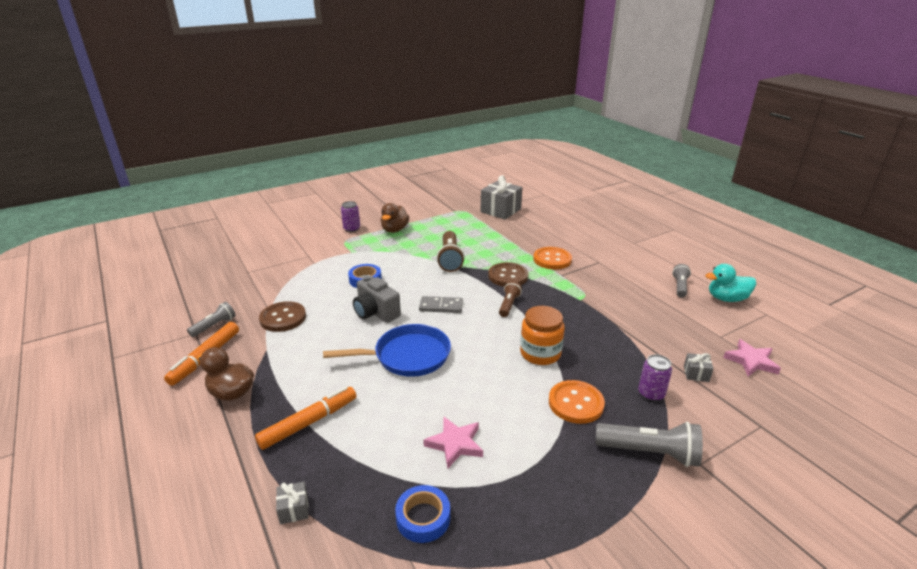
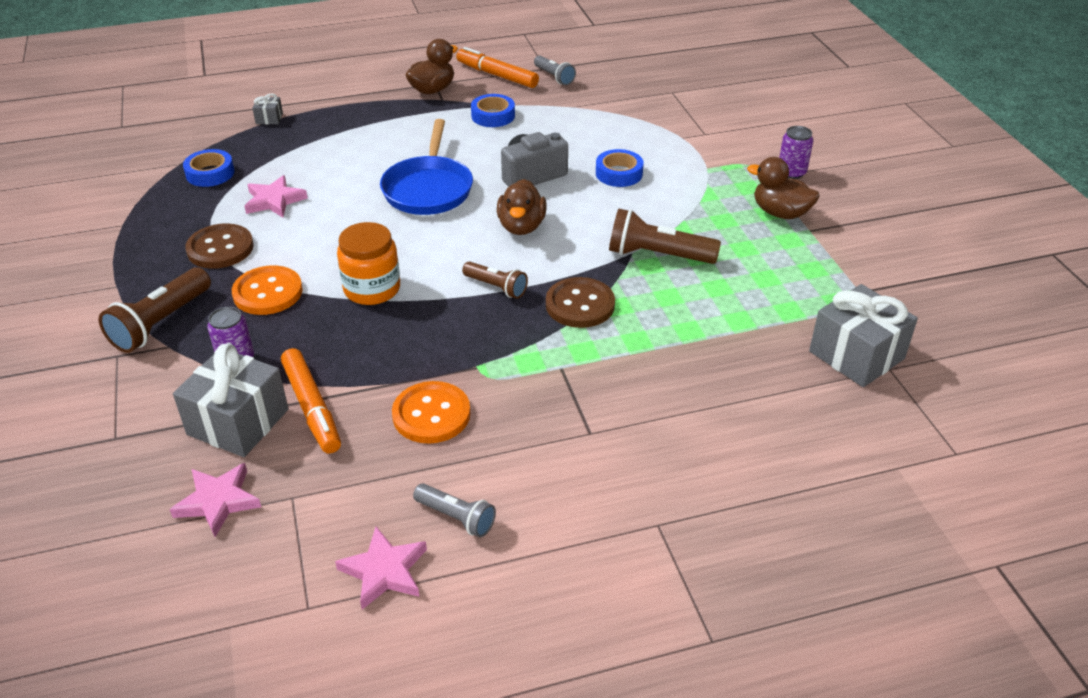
camera: 105 degrees right, 10 degrees up
(283, 318) = (550, 115): brown button -> brown button (220, 248)
(285, 346) = (493, 116): none -> blue tape
(309, 422) = (362, 126): orange marker -> orange marker (312, 407)
(441, 306) = (521, 226): grey domino -> brown duck
(552, 259) = (619, 371): orange button -> orange button (431, 414)
(649, 452) = (160, 323): grey flashlight -> brown flashlight
(696, 374) = (238, 422): grey gift -> grey gift, size x2.23
(726, 299) = (384, 571): turquoise duck -> pink star

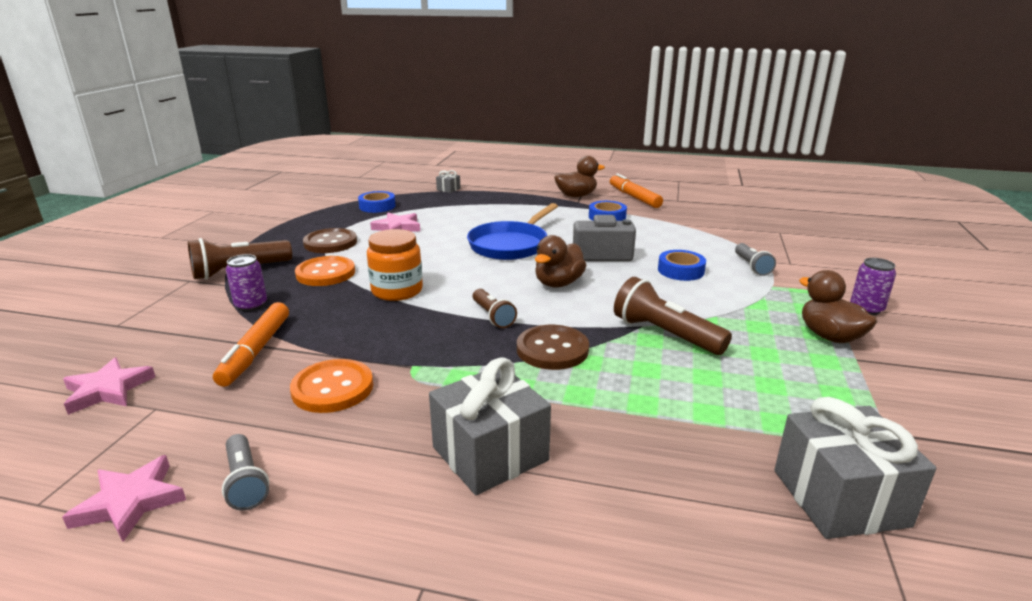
camera: 30 degrees right, 15 degrees down
(238, 422) = (197, 342): grey gift -> grey gift (490, 454)
(554, 77) = (680, 206): grey flashlight -> grey flashlight (752, 266)

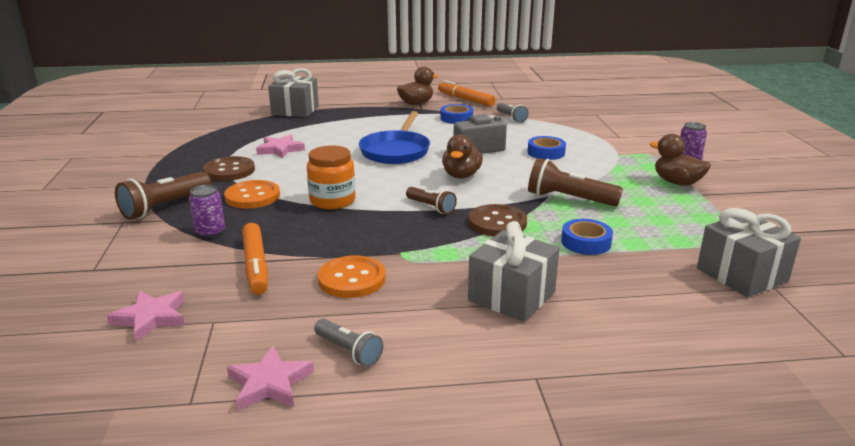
camera: 20 degrees left, 0 degrees up
(377, 206) = (241, 133): blue tape -> blue tape (586, 242)
(448, 189) = (295, 110): grey gift -> grey gift, size x2.23
(752, 266) = (594, 142): grey flashlight -> grey flashlight (511, 118)

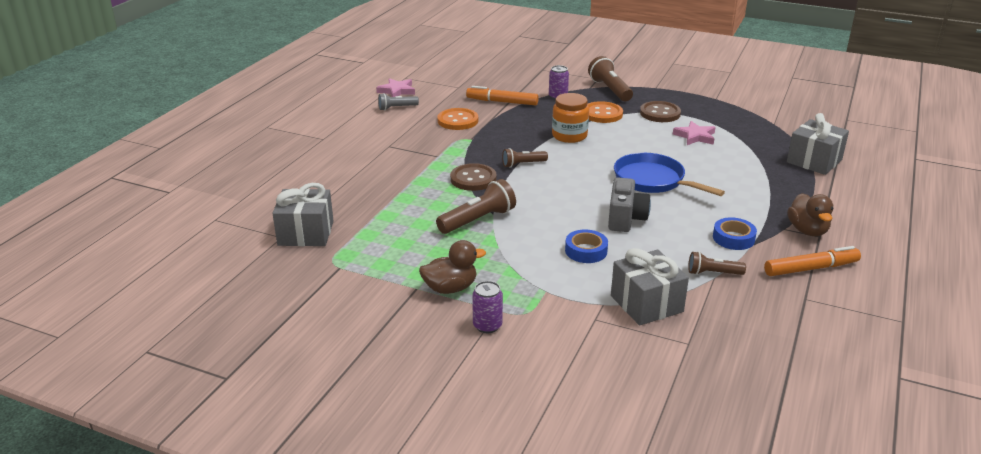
camera: 120 degrees right, 5 degrees up
(151, 318) = (477, 77): pink star -> none
(461, 175) = (570, 192): brown duck -> none
(511, 118) = (713, 273): grey flashlight -> brown flashlight
(511, 296) = (386, 154): grey gift -> grey gift (646, 304)
(586, 242) = (410, 199): blue tape -> none

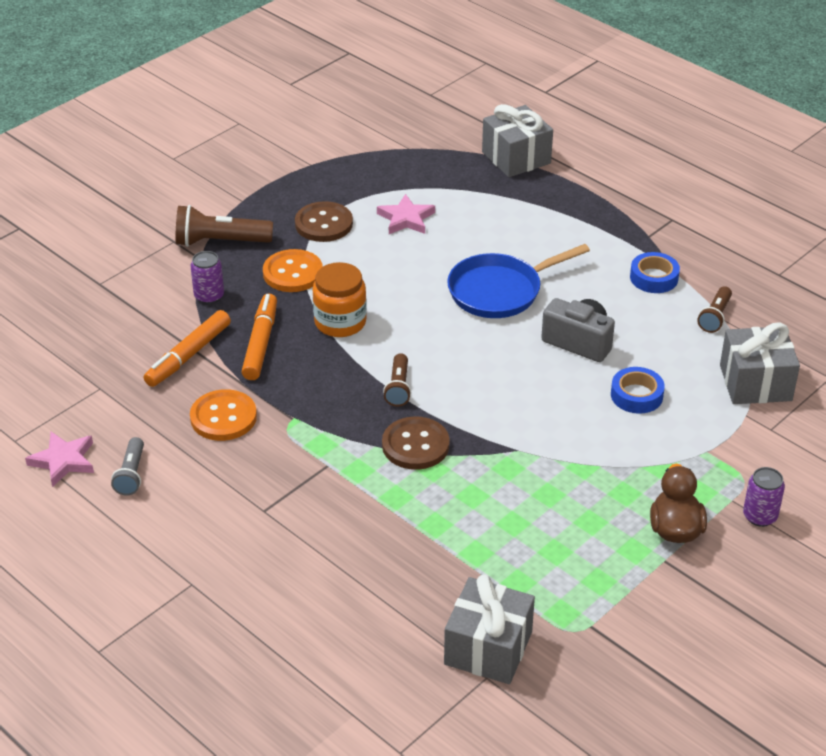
camera: 70 degrees left, 10 degrees up
(478, 220) = (527, 467): brown flashlight -> none
(807, 231) = (659, 223): brown duck -> none
(811, 268) = (729, 249): orange marker -> orange marker (260, 343)

